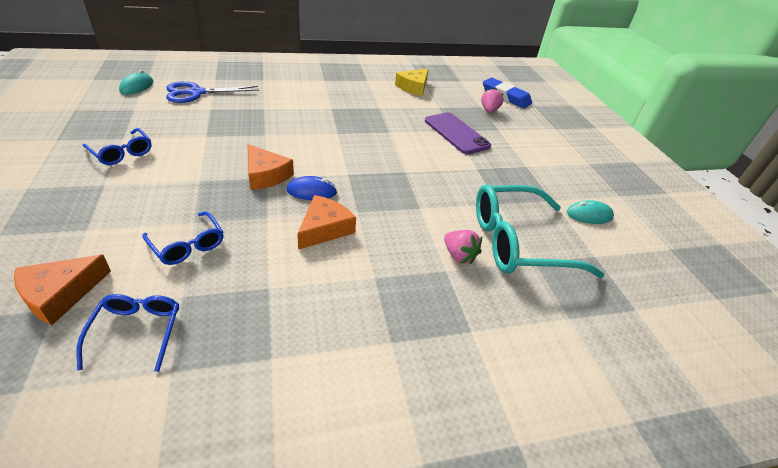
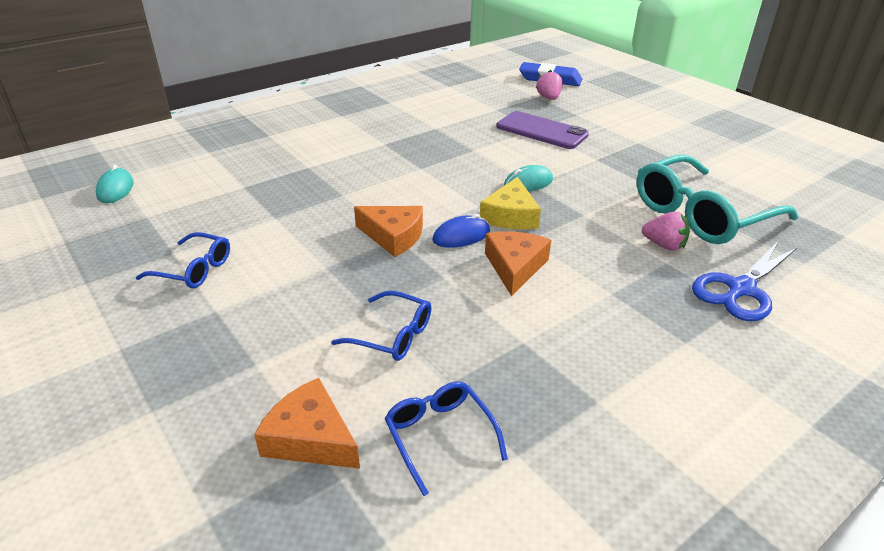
camera: 20 degrees left, 5 degrees down
(60, 294) = (310, 438): orange cheese -> orange cheese turned 105 degrees clockwise
(196, 93) = (204, 174): blue scissors -> blue scissors (740, 289)
(413, 87) = (448, 96): yellow cheese -> yellow cheese (510, 216)
(589, 215) = (734, 169): turquoise mouse -> turquoise mouse (528, 183)

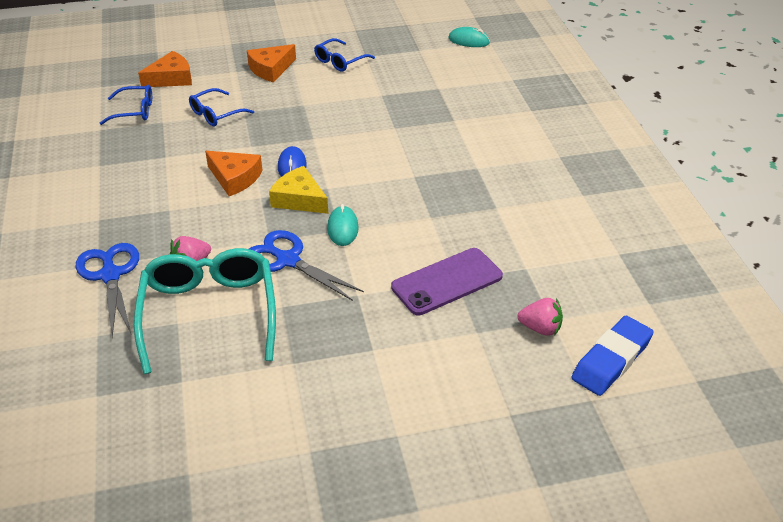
camera: 115 degrees right, 5 degrees up
(393, 236) = (316, 137): orange cheese -> orange cheese (270, 69)
(597, 197) = (288, 260): none -> blue scissors

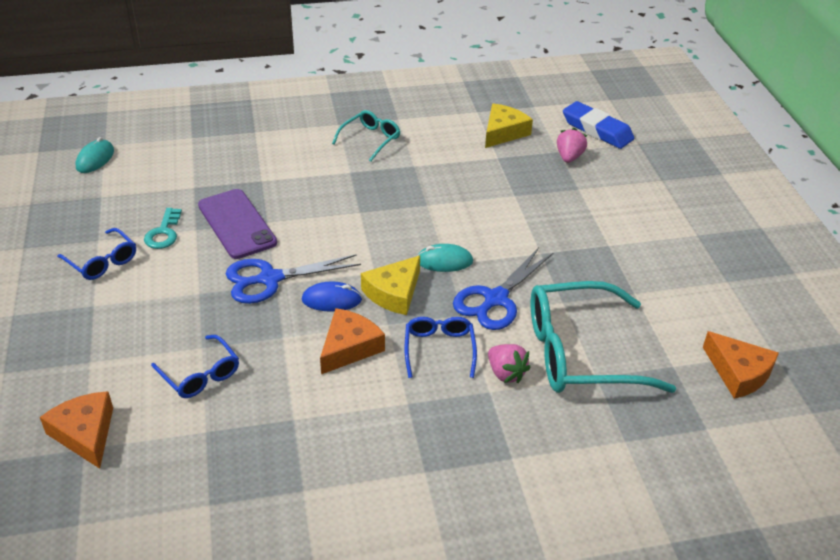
camera: 90 degrees left, 0 degrees up
(110, 275) = (529, 443): blue scissors -> blue scissors (270, 279)
(134, 111) = (168, 468): blue glasses -> blue glasses (439, 349)
(270, 69) = (98, 326): orange cheese -> orange cheese (738, 373)
(375, 81) = (163, 233): none -> turquoise key
(447, 282) = (518, 200): purple phone -> purple phone (237, 224)
(536, 178) = (370, 139): none -> turquoise glasses
(579, 274) = (503, 132): none -> yellow cheese

